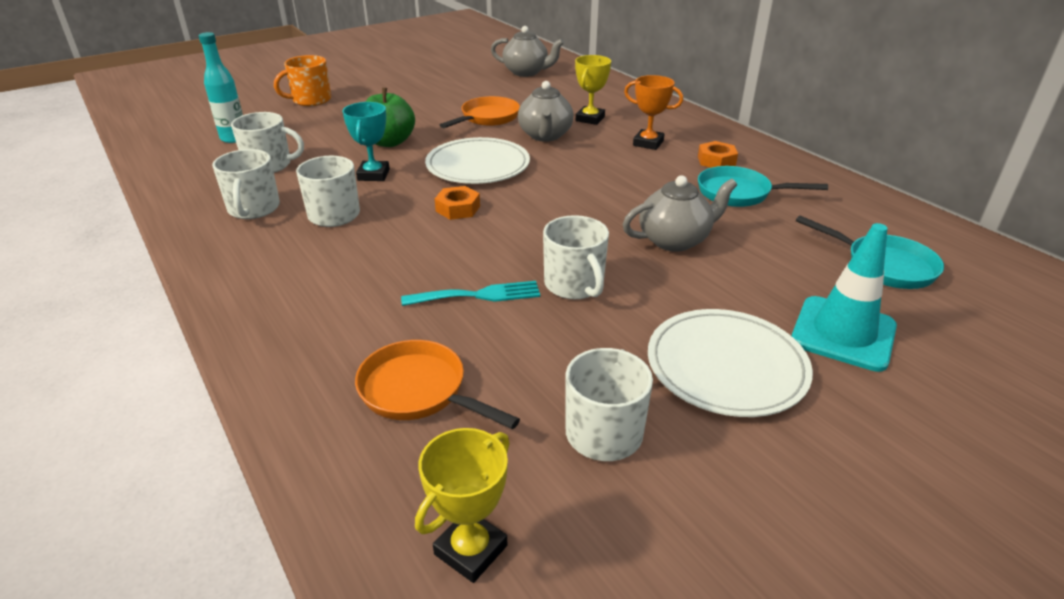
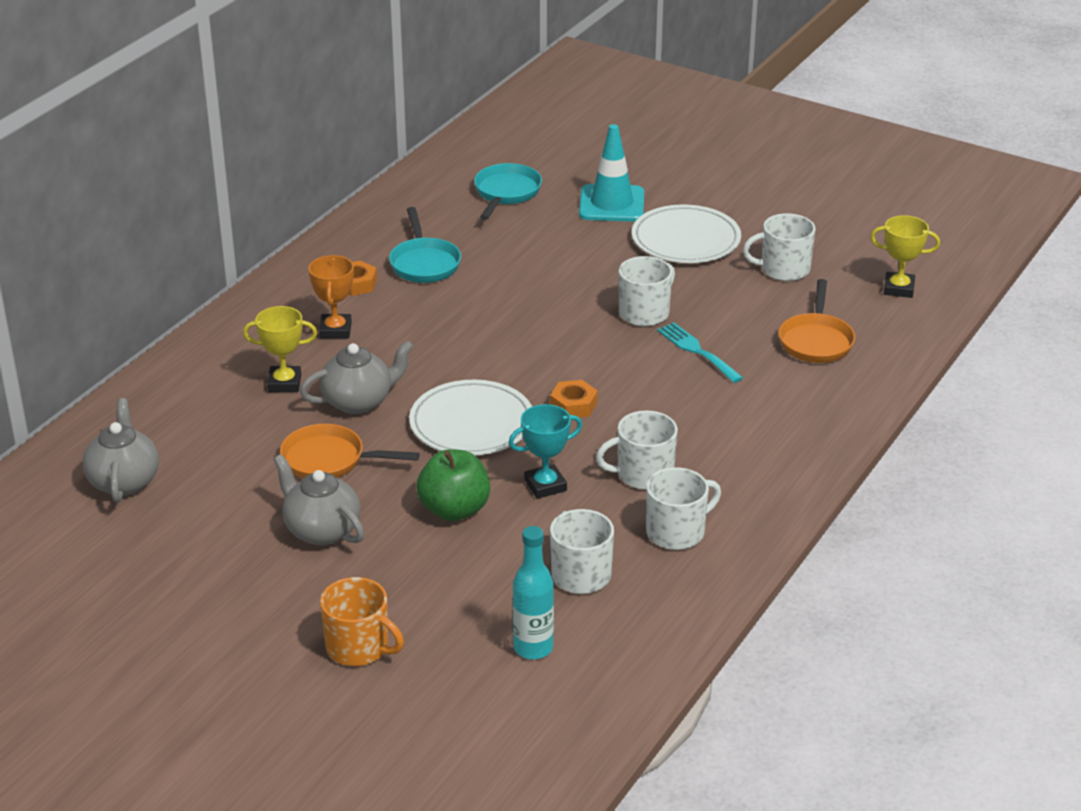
camera: 115 degrees left, 0 degrees up
(675, 240) = (539, 281): grey teapot -> grey teapot (321, 530)

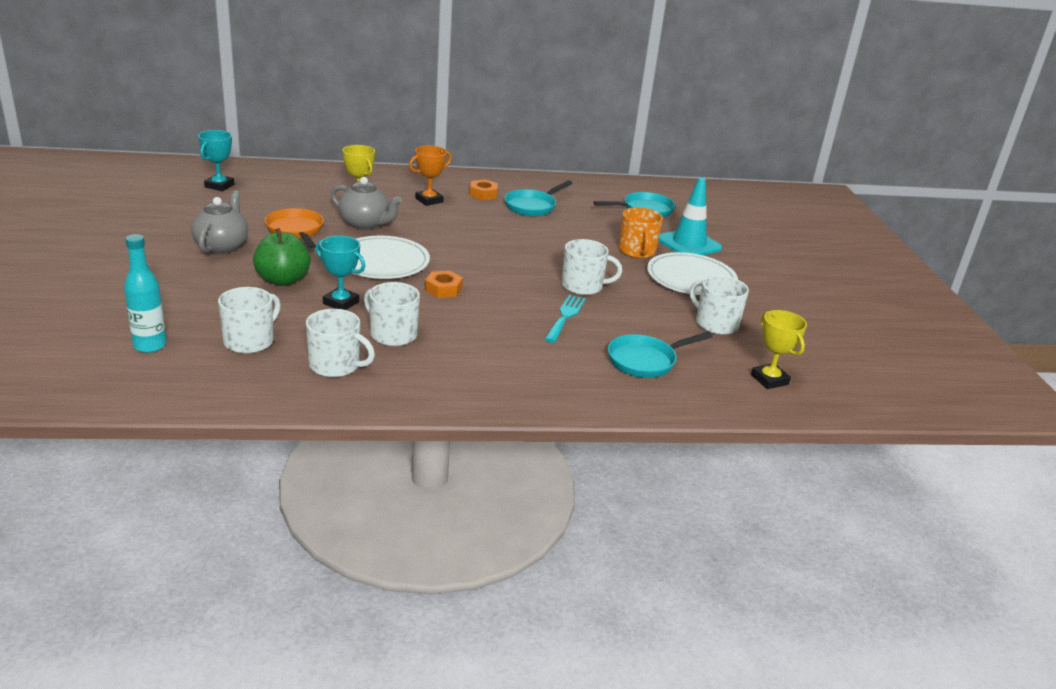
camera: 50 degrees right, 5 degrees down
(124, 481) = (219, 186): grey teapot -> turquoise trophy
(359, 647) = (108, 287): orange mug -> orange mug (637, 251)
(816, 341) = (645, 361): orange pan -> turquoise pan

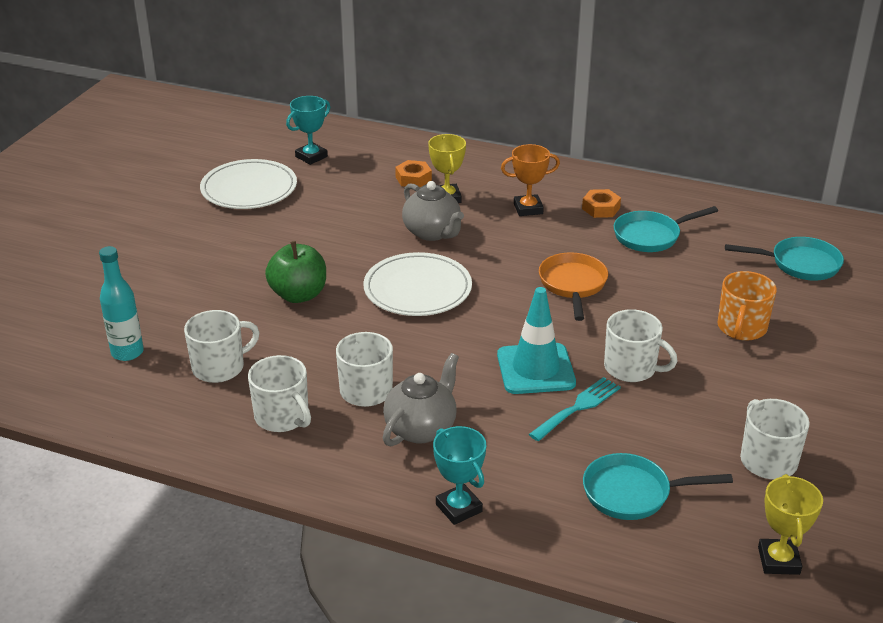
camera: 30 degrees right, 5 degrees up
(222, 246) = (265, 239): grey teapot -> grey teapot (421, 428)
(296, 231) = (352, 231): orange pan -> orange pan (573, 285)
(341, 303) = (338, 336): turquoise trophy -> turquoise trophy (458, 508)
(443, 289) = (460, 340): orange nut -> orange nut (413, 179)
(689, 244) = (824, 329): turquoise traffic cone -> turquoise traffic cone (535, 369)
(691, 278) = (785, 384): white plate -> white plate (249, 189)

